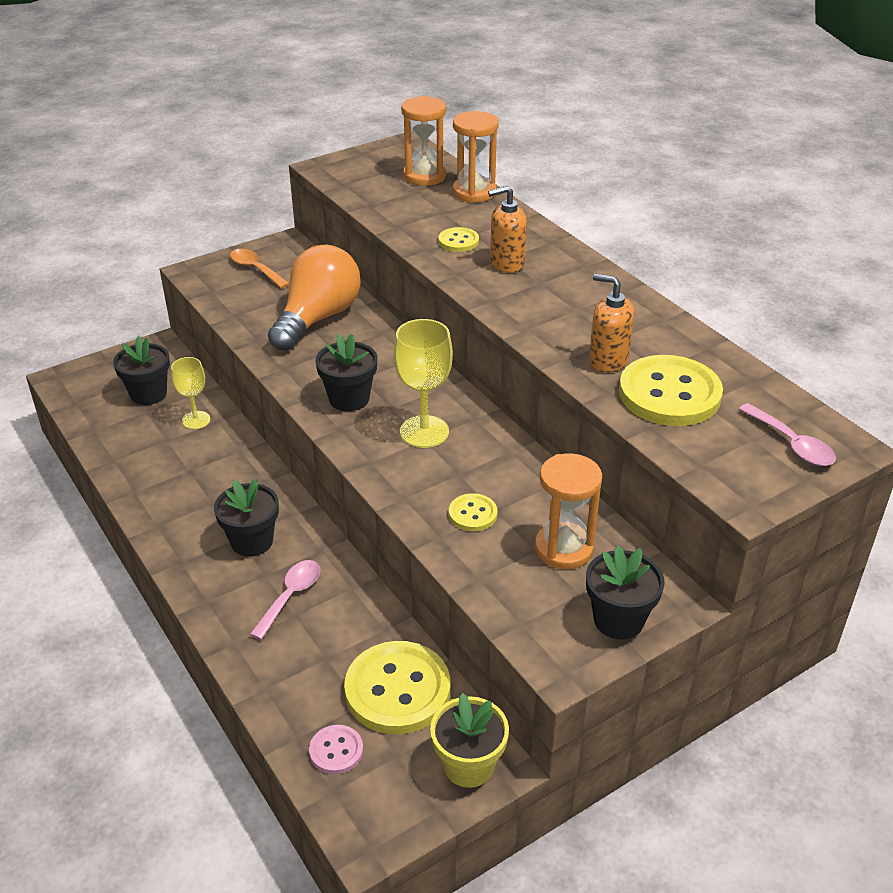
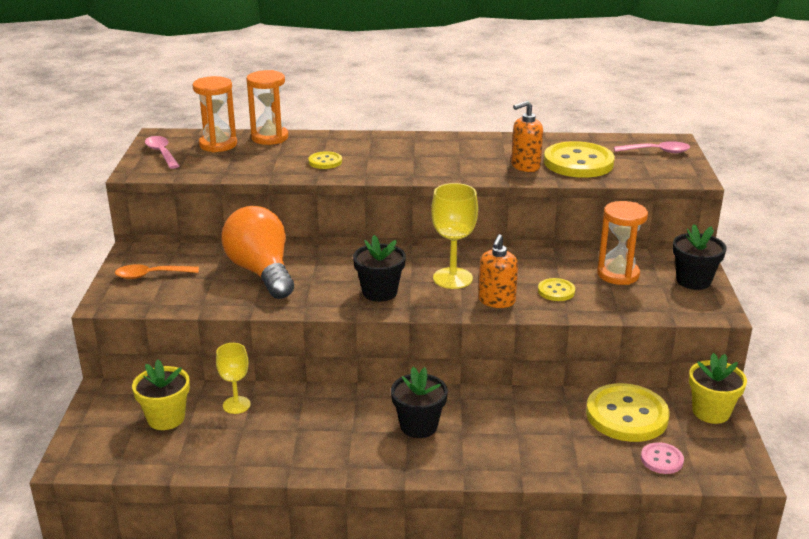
camera: 55 degrees left, 10 degrees down
(148, 394) = (166, 418): black flower pot -> yellow flower pot
(290, 596) = (496, 428): pink spoon -> pink spoon (161, 153)
(506, 263) = (376, 157): orange soap dispenser -> orange soap dispenser (496, 301)

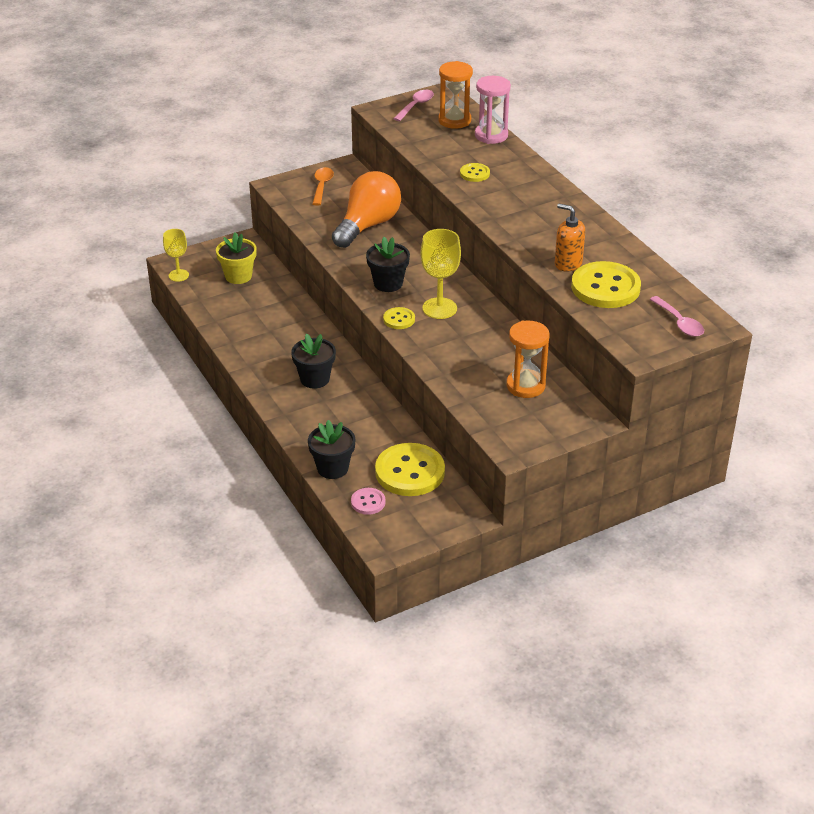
camera: 60 degrees right, 10 degrees up
(151, 275) = (322, 186): orange spoon -> orange spoon turned 45 degrees clockwise
(236, 405) = (274, 296): yellow goblet -> yellow goblet (178, 275)
(269, 138) = (491, 135): orange hourglass -> pink hourglass
(496, 301) = (425, 338): orange soap dispenser -> none
(556, 291) = (467, 362): yellow button -> yellow button (399, 319)
(693, 281) = (554, 428): black flower pot -> black flower pot (332, 468)
(711, 412) = (452, 515): yellow flower pot -> none

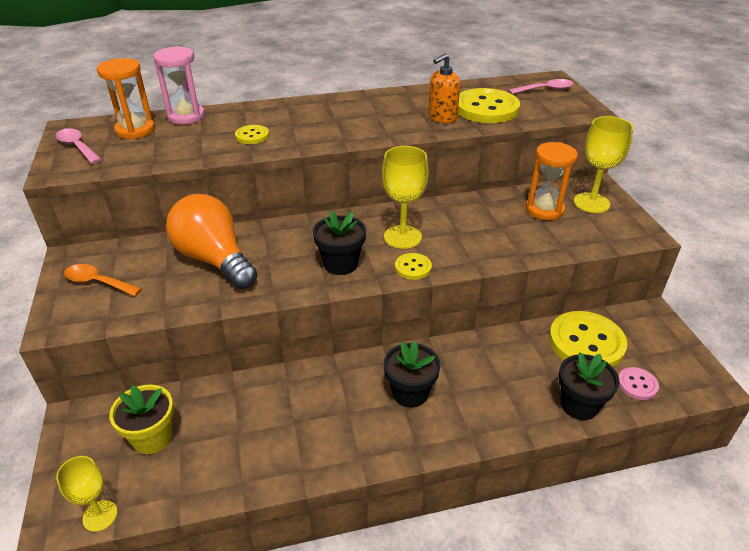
camera: 75 degrees left, 0 degrees up
(555, 416) = (591, 203): none -> yellow goblet

